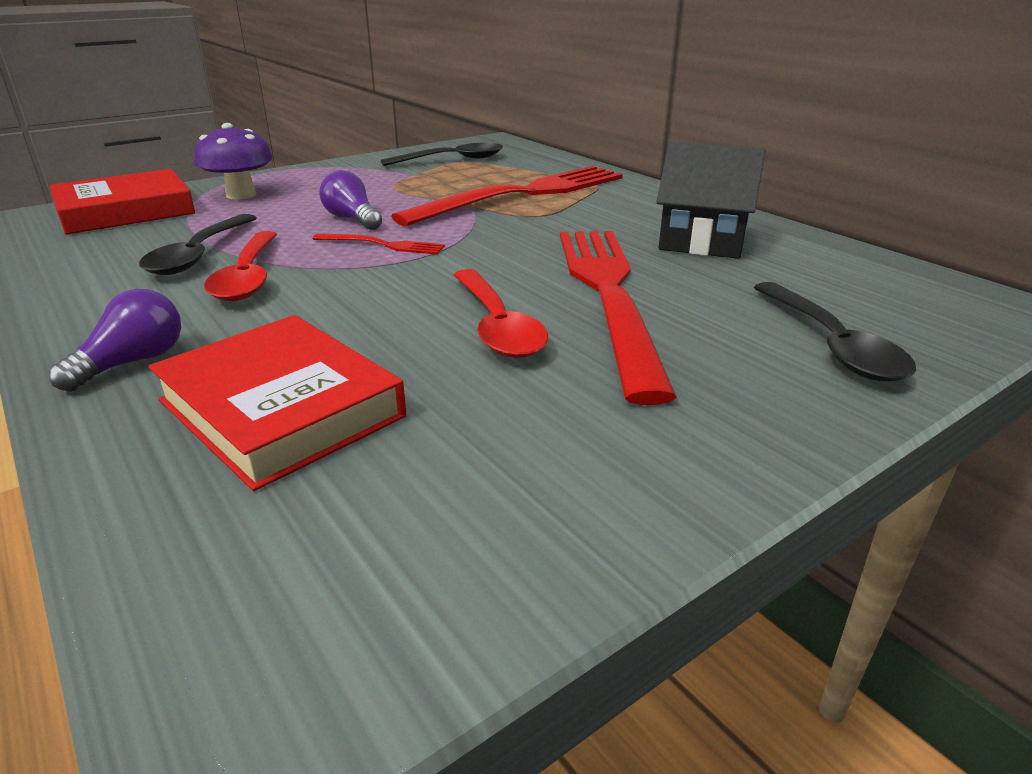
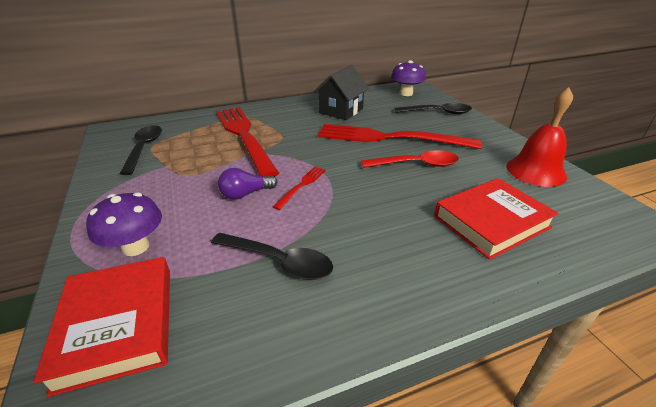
camera: 75 degrees left, 5 degrees up
(132, 362) = (448, 275): purple light bulb -> none
(248, 277) = (333, 236): red spoon -> none
(549, 498) = (535, 171): none -> red bell
(919, 298) = (406, 93): none -> purple mushroom

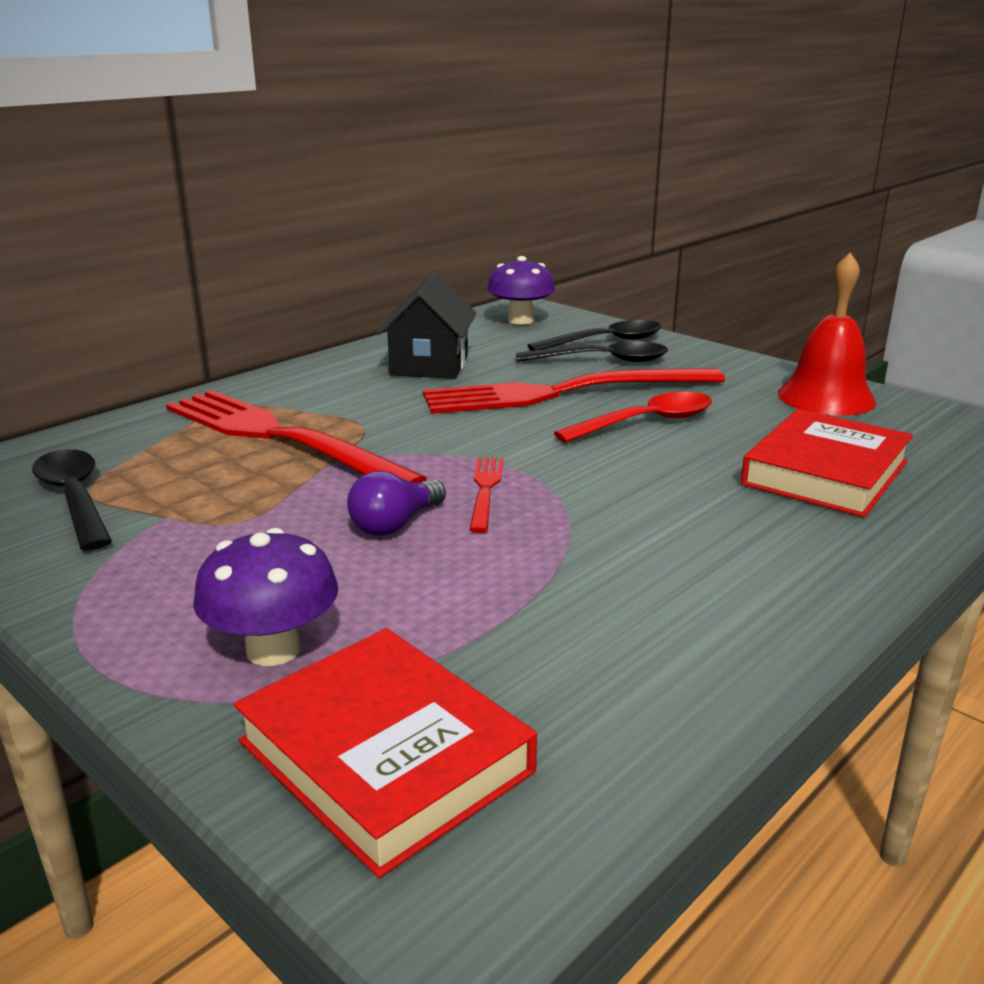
camera: 25 degrees left, 10 degrees down
(279, 261) = (566, 599): black spoon -> black spoon (602, 361)

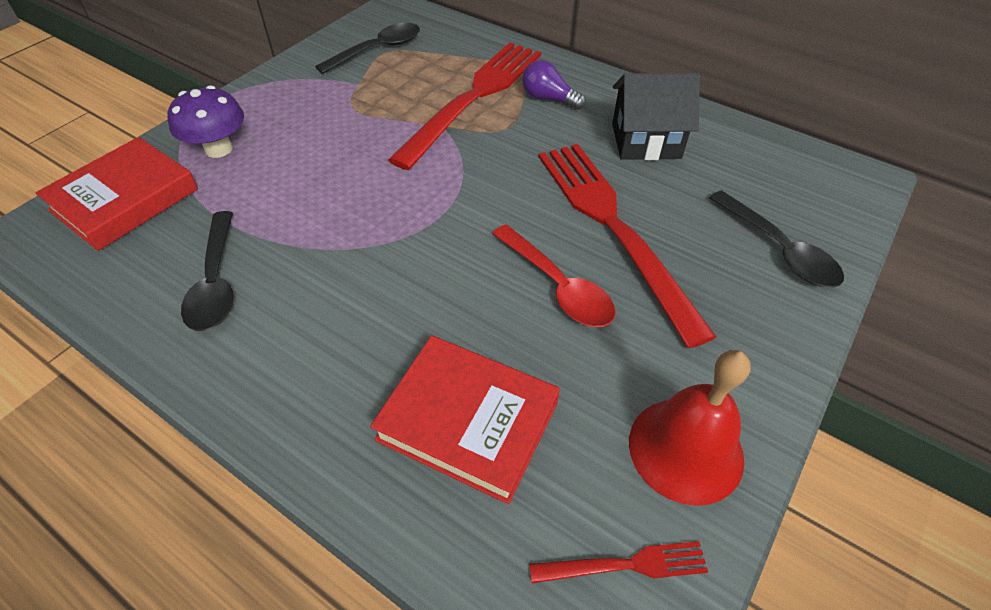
camera: 80 degrees right, 25 degrees up
(395, 524) = (352, 167): purple light bulb -> purple light bulb (548, 98)
(485, 490) = (405, 201): red fork -> red fork (625, 565)
(520, 320) = (811, 182): purple mushroom -> none
(602, 361) = (716, 250): black spoon -> black spoon (216, 282)

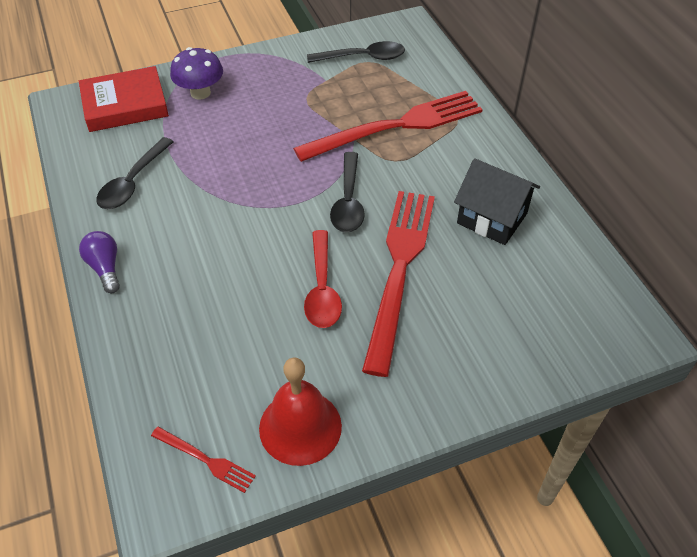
camera: 35 degrees right, 0 degrees up
(468, 421) = (195, 337): red book -> none
(548, 98) = (451, 151): purple light bulb -> purple light bulb (105, 268)
(779, 250) = (504, 348): black spoon -> black spoon (348, 201)

